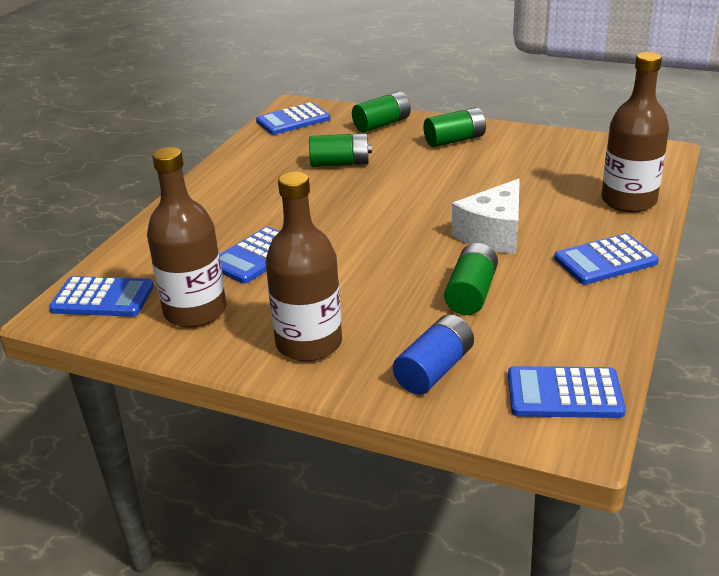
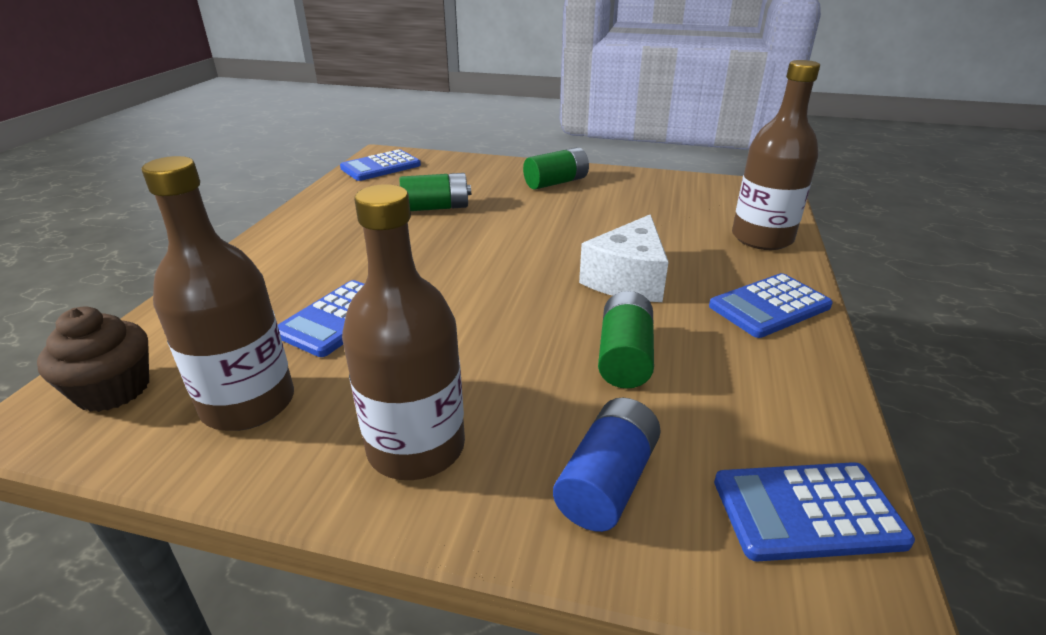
camera: 10 degrees left, 0 degrees up
(103, 298) = (113, 389): blue calculator -> brown cupcake
(382, 124) = (476, 169): green battery -> none

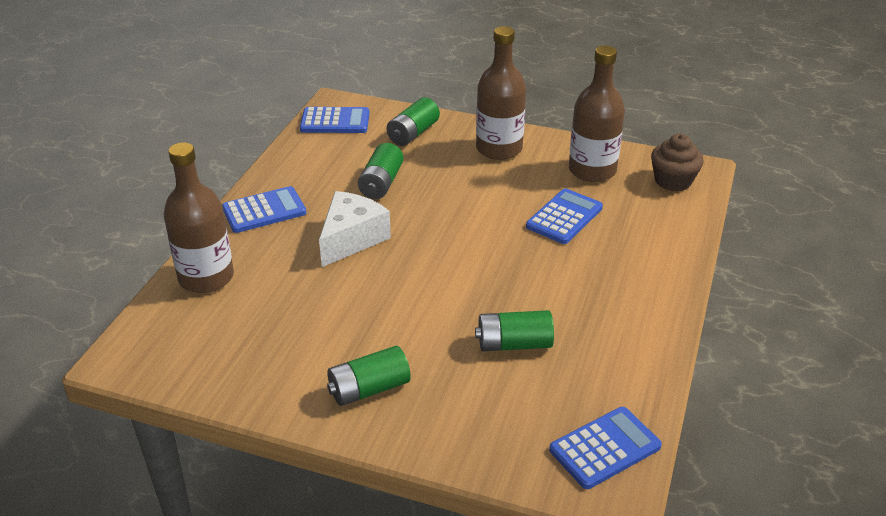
camera: 175 degrees left, 5 degrees up
(607, 482) = (413, 133): blue battery -> green battery

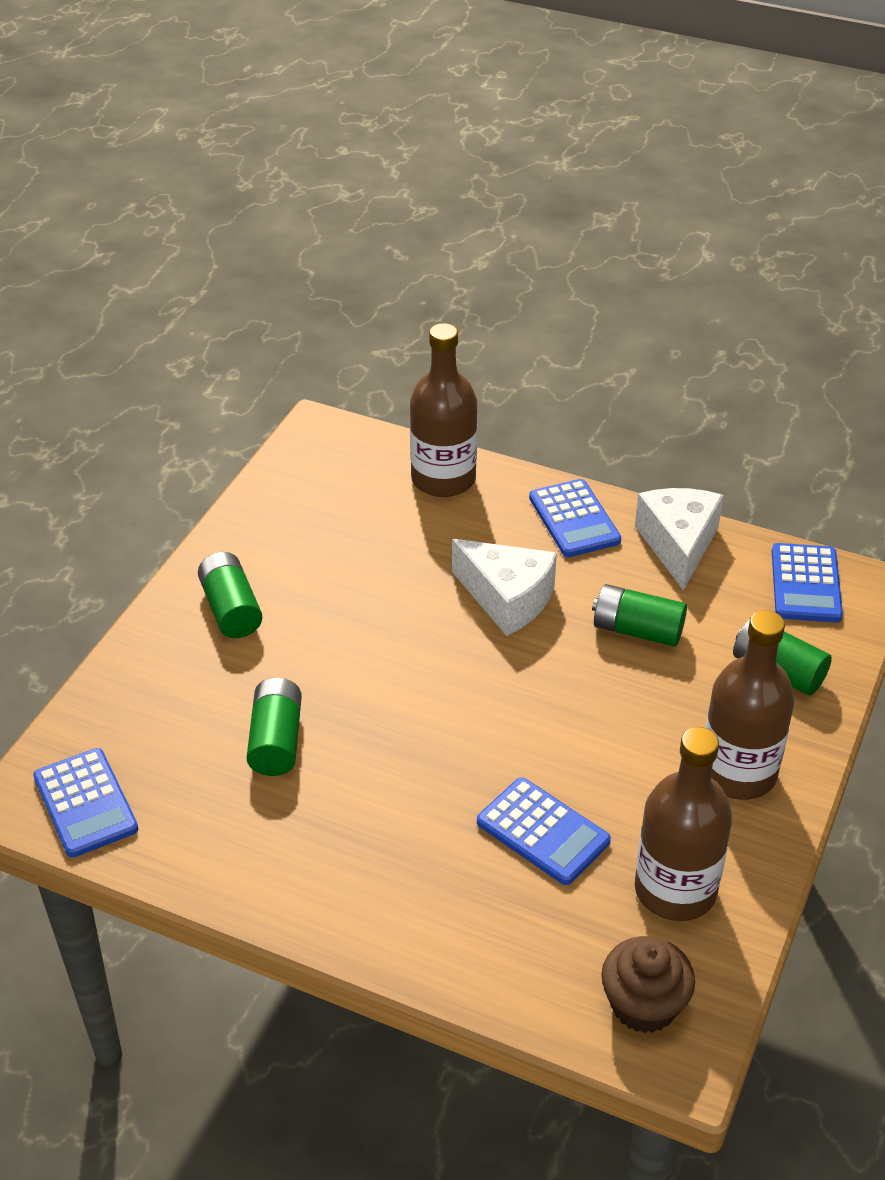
camera: 95 degrees right, 5 degrees up
(295, 167) = (678, 545): none -> white cheese

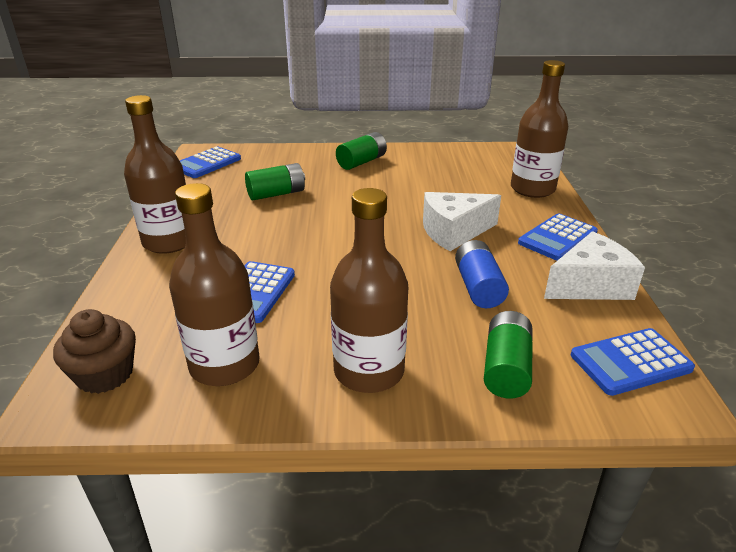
camera: 65 degrees right, 10 degrees down
(353, 899) = (169, 242): none -> brown bottle
(507, 598) = (454, 232): white cheese -> white cheese turned 60 degrees clockwise
(637, 630) = (478, 287): green battery -> blue battery

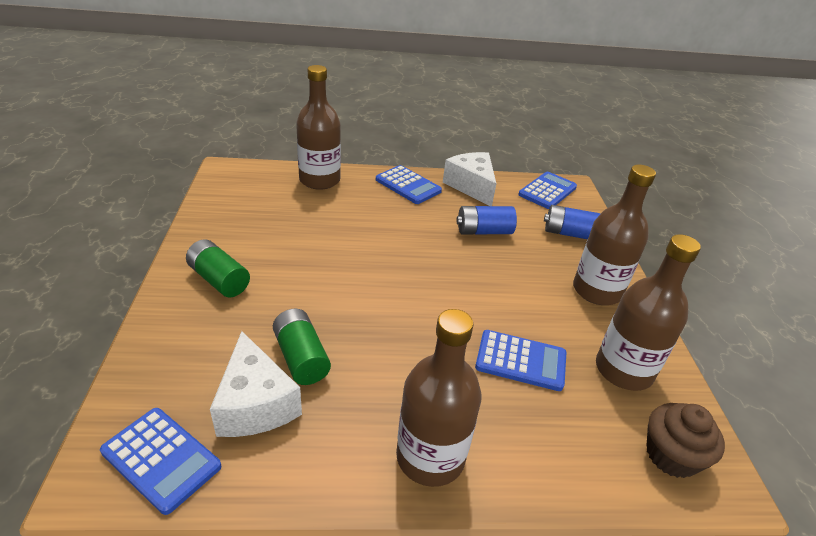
camera: 95 degrees left, 5 degrees up
(454, 232) = (399, 232): white cheese -> white cheese (255, 404)
(506, 368) = (570, 233): green battery -> blue battery
(630, 362) = (547, 191): blue calculator -> blue calculator turned 120 degrees counterclockwise

